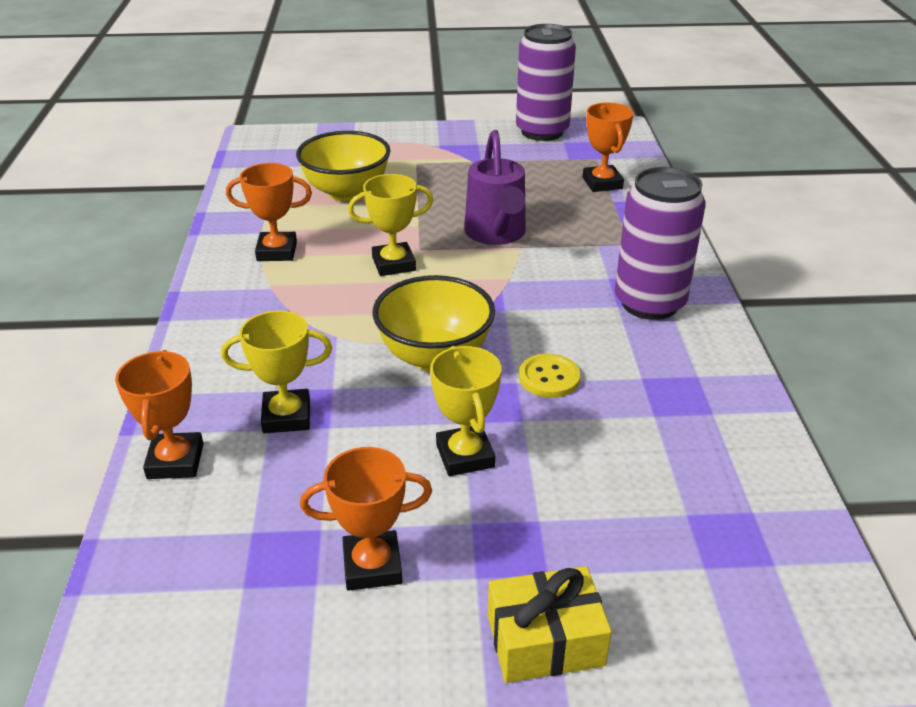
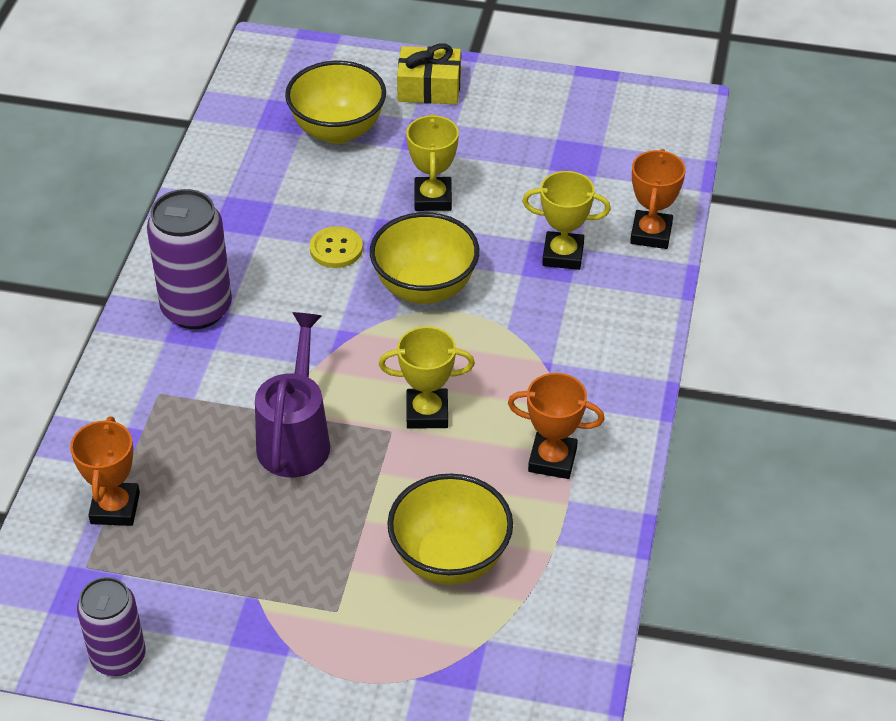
camera: 165 degrees left, 10 degrees up
(372, 566) = (519, 141): orange trophy -> none
(542, 131) = (118, 657): purple can -> purple can, size x0.66
(640, 529) = (338, 130): none -> yellow bowl

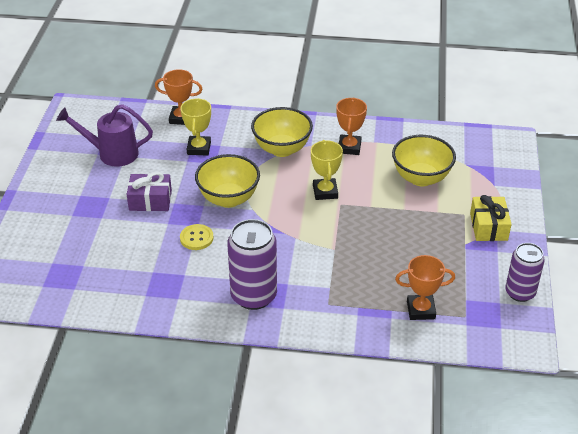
camera: 95 degrees left, 5 degrees down
(296, 438) = (352, 240): purple watering can -> purple watering can (112, 153)
(338, 130) = (81, 247): yellow bowl -> yellow bowl (282, 149)
(429, 88) = (42, 209): yellow gift -> yellow gift (488, 227)
(432, 198) = (150, 200): yellow trophy -> purple gift

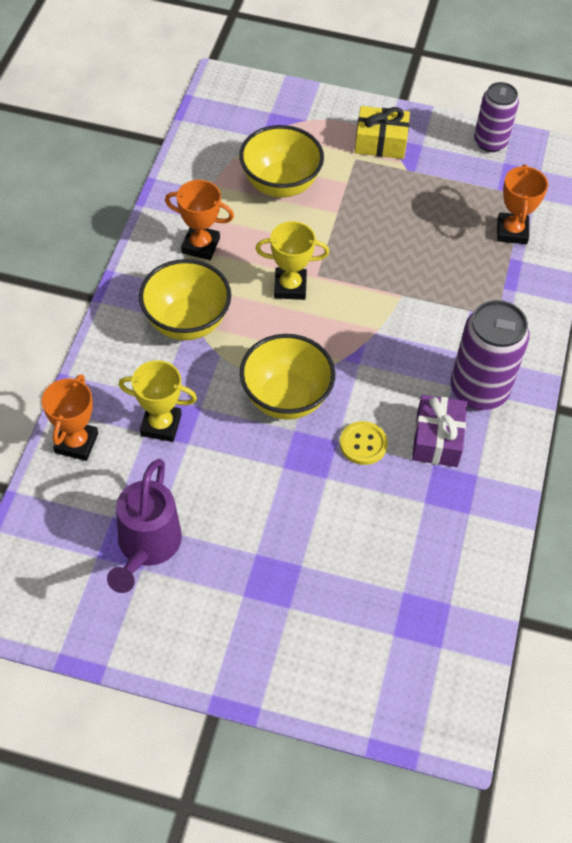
camera: 85 degrees left, 15 degrees up
(150, 200) = (273, 497): purple gift -> purple gift (437, 439)

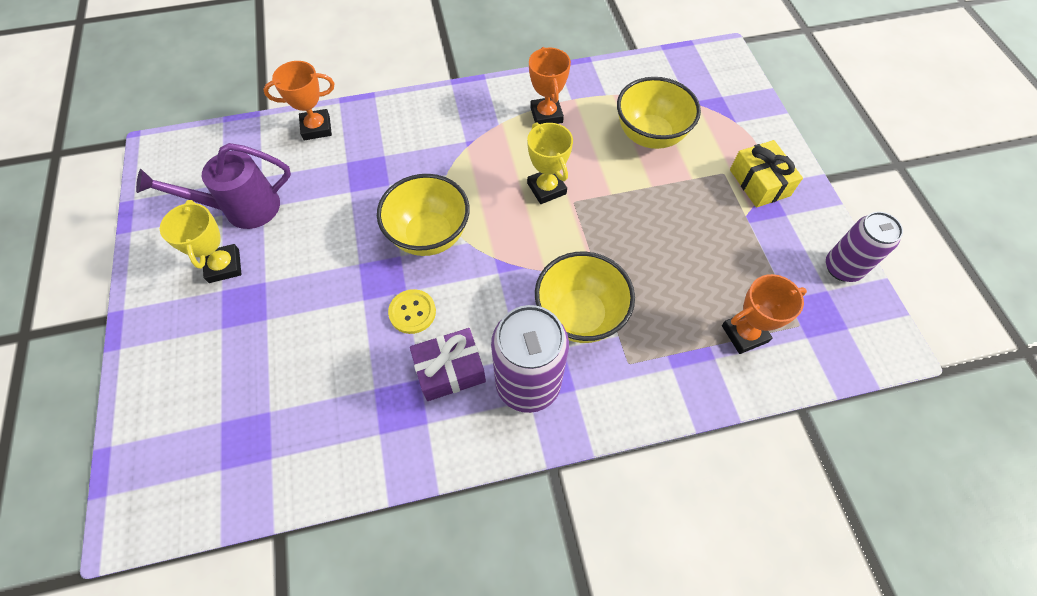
camera: 65 degrees right, 5 degrees up
(161, 425) = (358, 168): yellow trophy -> yellow trophy (224, 266)
(186, 322) = (465, 140): yellow bowl -> yellow bowl (580, 315)

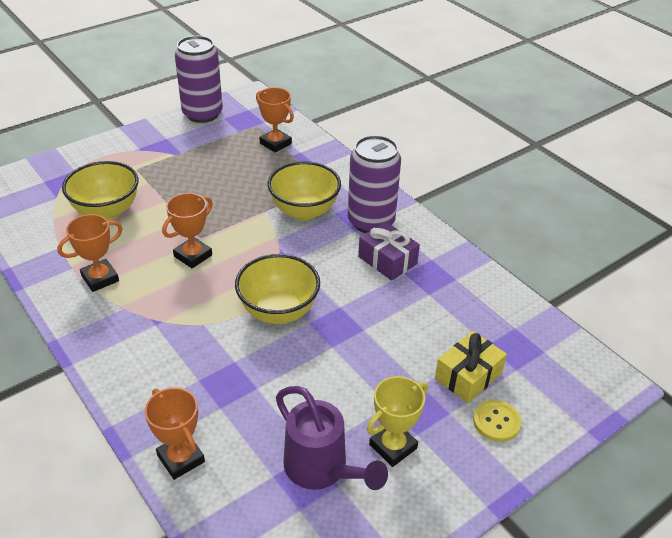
camera: 115 degrees left, 20 degrees down
(412, 312) = (356, 296): yellow button -> yellow button (496, 422)
(546, 188) = (193, 256): yellow trophy -> orange trophy
(759, 182) = (139, 152): yellow gift -> yellow gift (468, 376)
(842, 268) = (202, 114): purple can -> purple can, size x1.51

